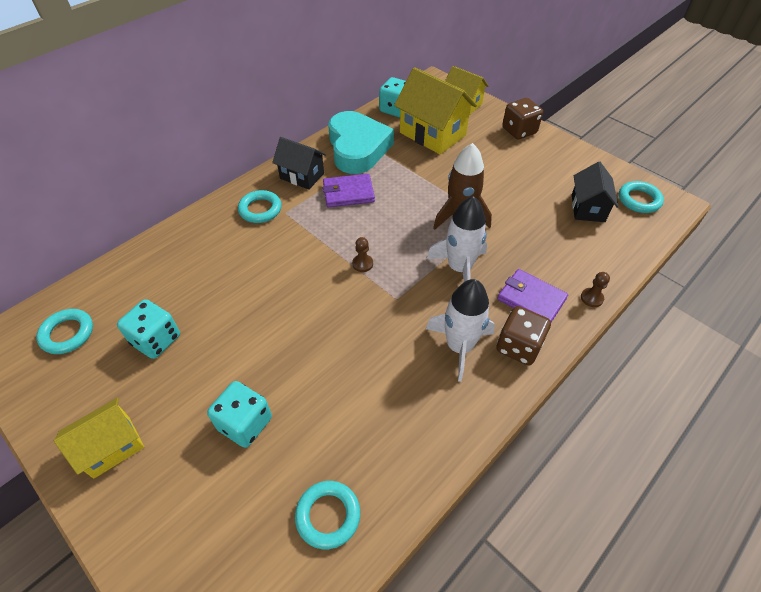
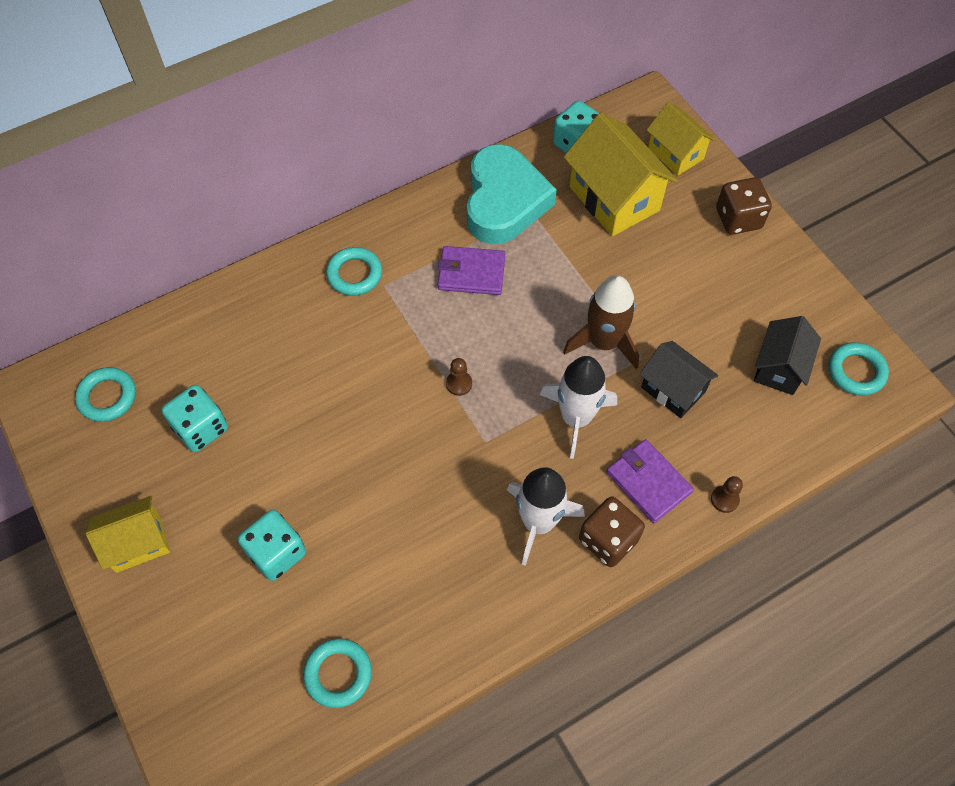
camera: 15 degrees right, 10 degrees up
(302, 176) = (419, 232): black house -> black house (673, 389)

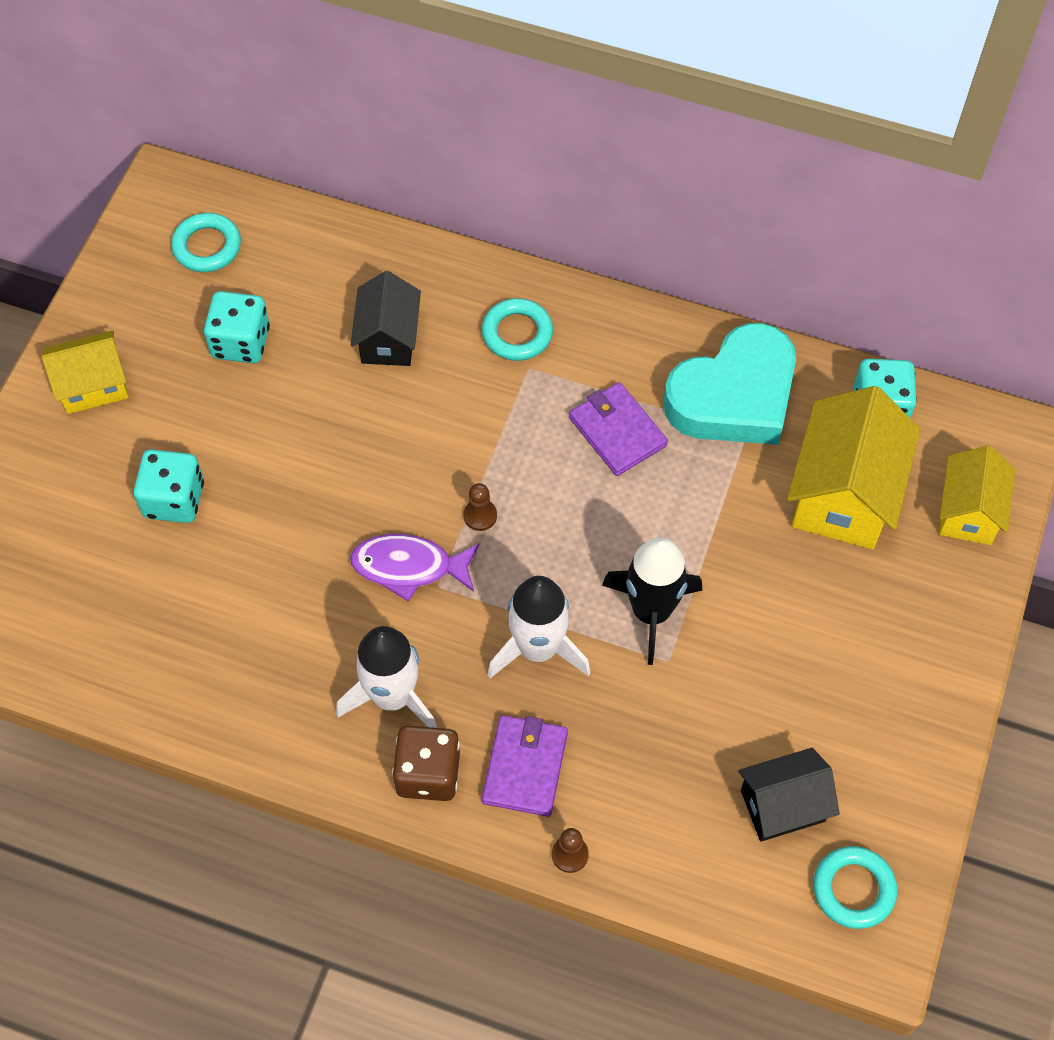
camera: 50 degrees right, 0 degrees up
(138, 543) = (93, 385): yellow house -> yellow house turned 45 degrees counterclockwise
(338, 674) = (103, 638): turquoise ring -> none
(457, 448) = (409, 567): none -> purple fish
(604, 342) = (651, 612): brown rocket -> black rocket
(673, 389) = (655, 717): black house -> black house (388, 339)
(738, 219) = (942, 635): brown dice -> none

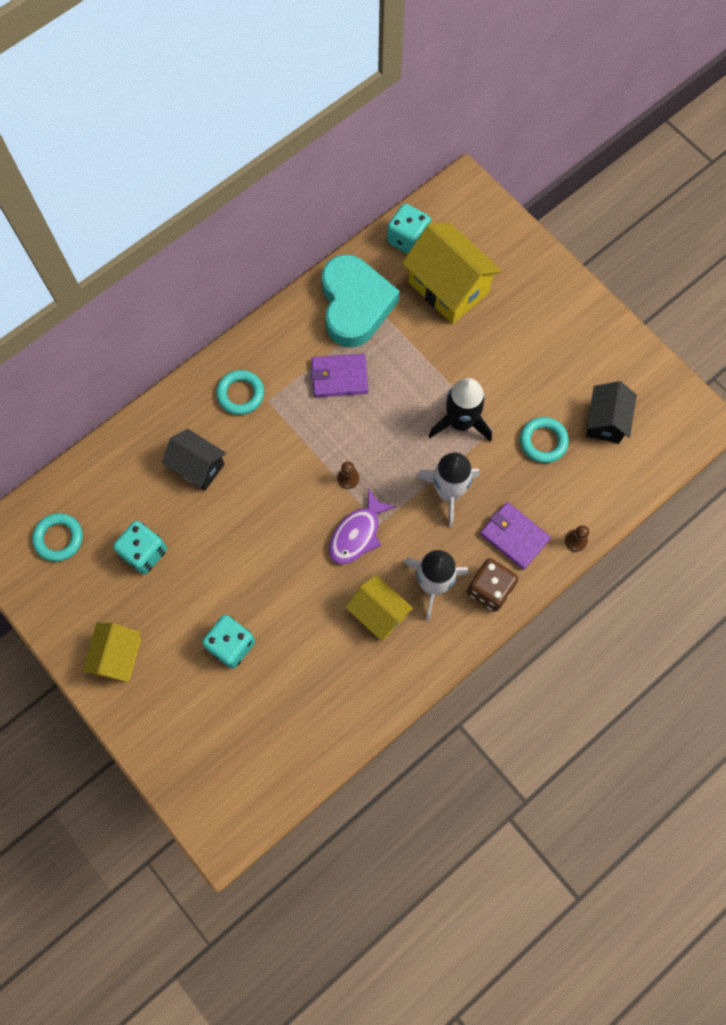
camera: 60 degrees left, 10 degrees up
(853, 889) = (667, 414): turquoise ring -> turquoise ring (543, 441)
(968, 512) = (494, 235): yellow house -> yellow house (378, 613)

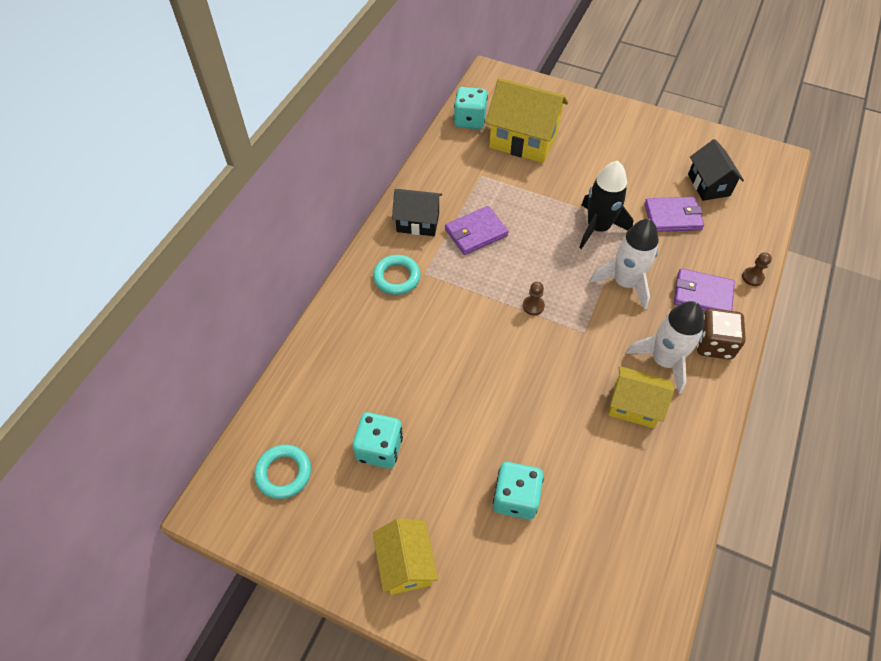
camera: 25 degrees left, 15 degrees down
(198, 467) = (390, 351): black house -> black house (418, 222)
(355, 305) = (456, 177): turquoise heart -> none
(357, 534) = (570, 347): purple fish -> none
(543, 441) = (672, 216): turquoise ring -> purple wallet

